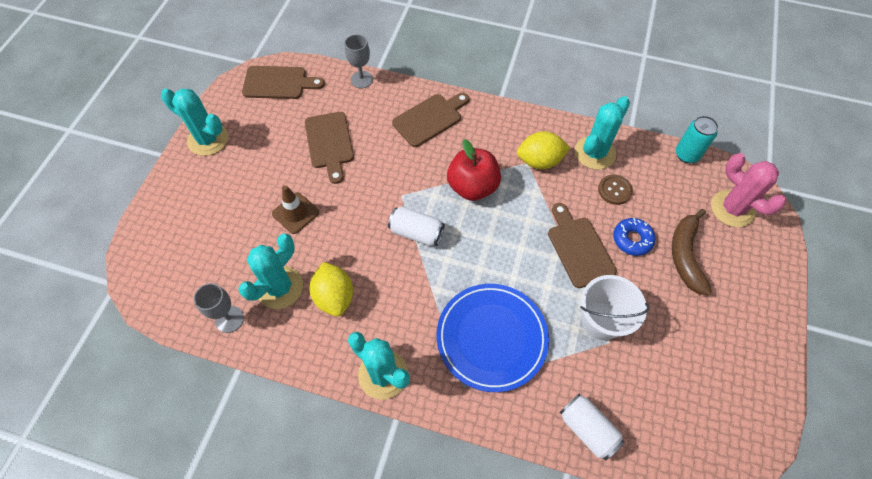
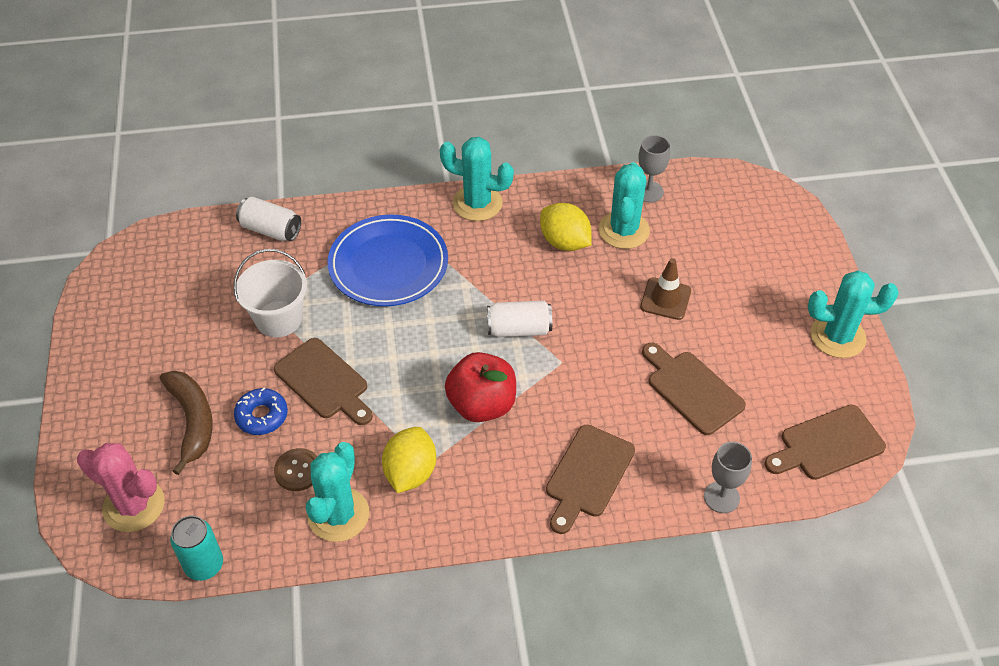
camera: 155 degrees right, 10 degrees down
(539, 161) = (410, 472): yellow lemon -> yellow lemon turned 45 degrees counterclockwise

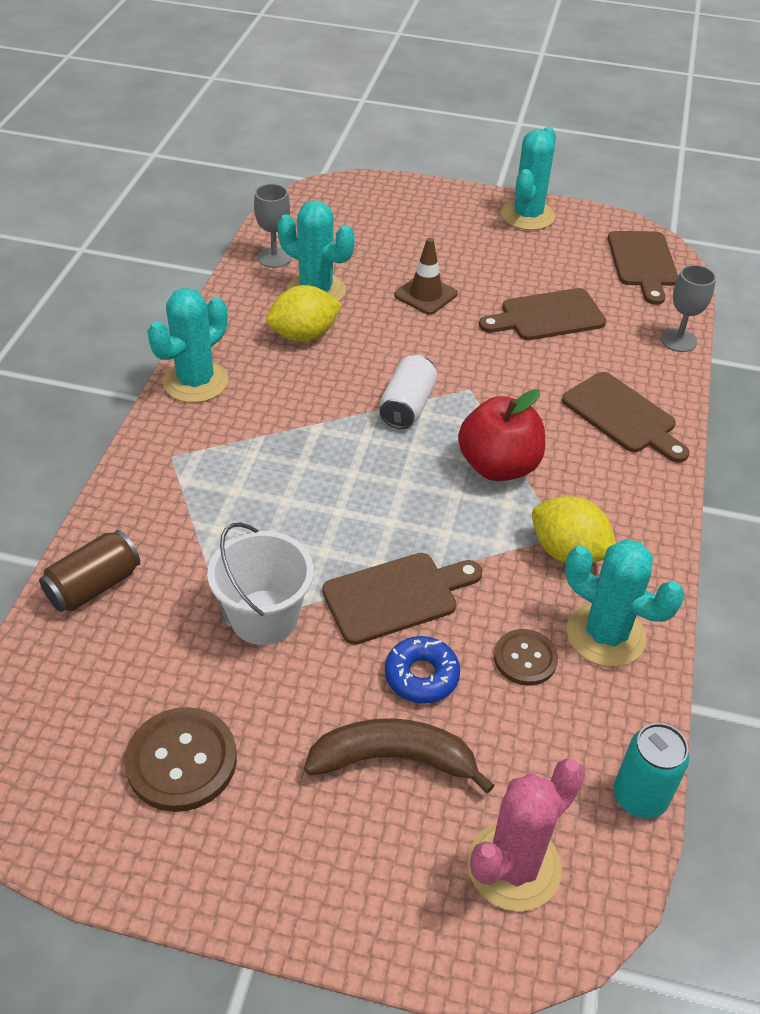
camera: 70 degrees left, 5 degrees down
(160, 320) = (181, 761): none -> brown button
(271, 230) = (94, 586): white can -> brown can
(388, 264) = (240, 485): blue plate -> none

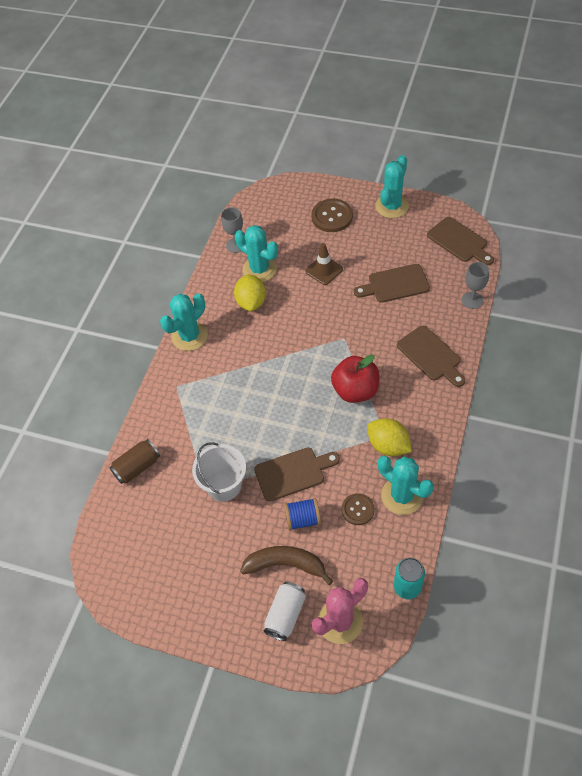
camera: 10 degrees right, 10 degrees up
(181, 761) = (182, 564): brown button -> brown button (332, 216)
(304, 335) = (251, 302): yellow lemon -> yellow lemon turned 75 degrees counterclockwise
(407, 406) = (307, 351): white can -> white can (285, 615)
(421, 676) = (303, 519): blue donut -> blue spool
(643, 263) = (459, 241): brown cutting board -> brown cutting board turned 45 degrees counterclockwise

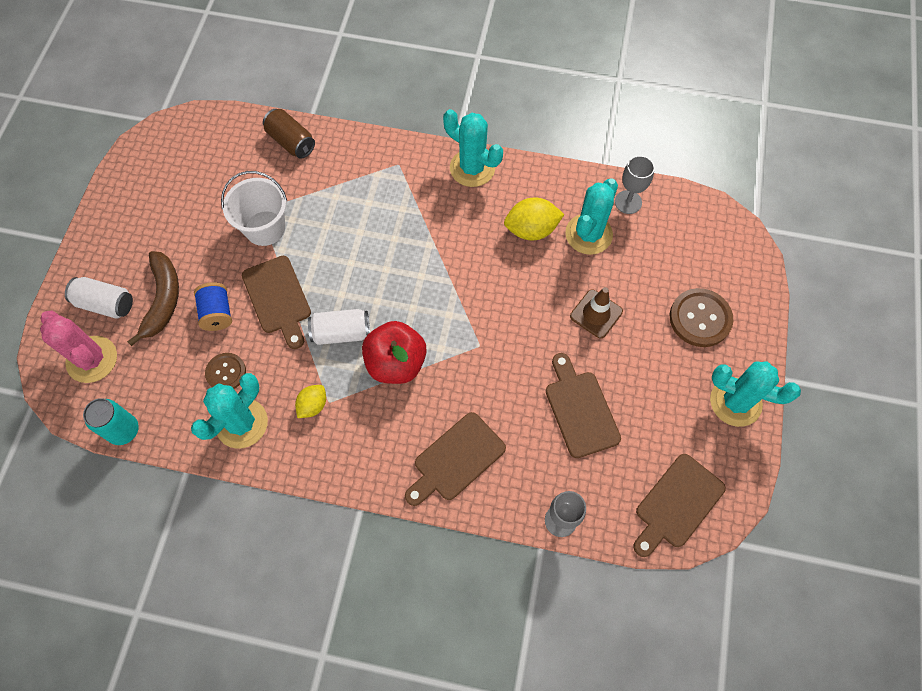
camera: 80 degrees right, 10 degrees up
(327, 427) = (341, 333): none -> white can
(388, 446) = (313, 405): yellow lemon -> yellow lemon, size x0.61

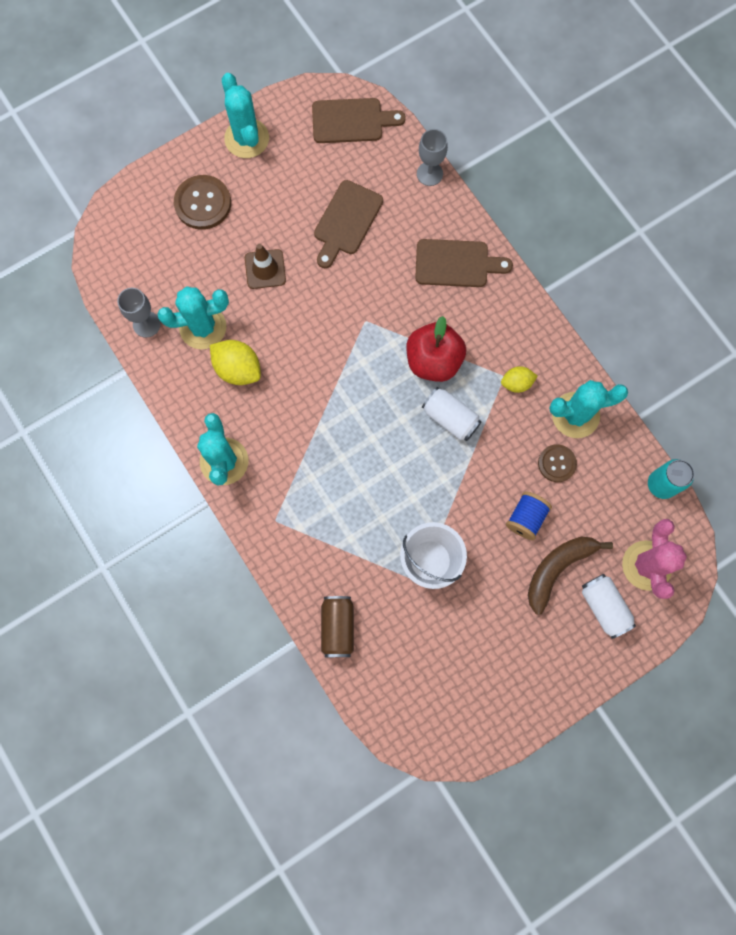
camera: 135 degrees left, 10 degrees up
(278, 298) = (471, 488): brown cutting board -> none

